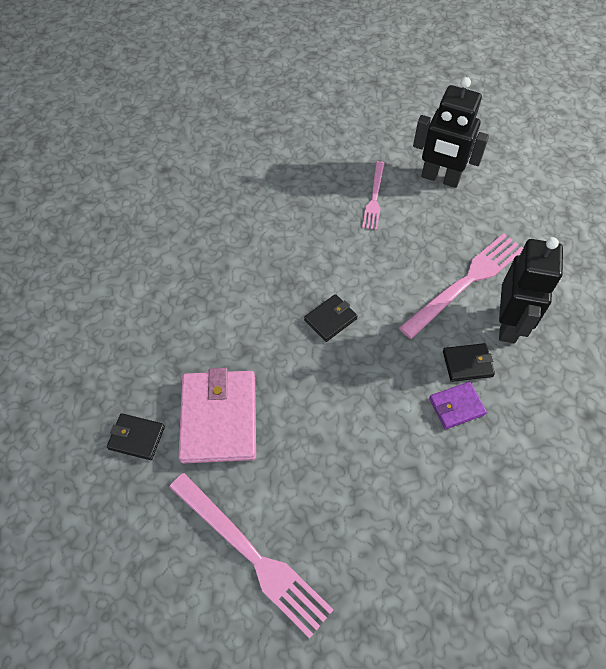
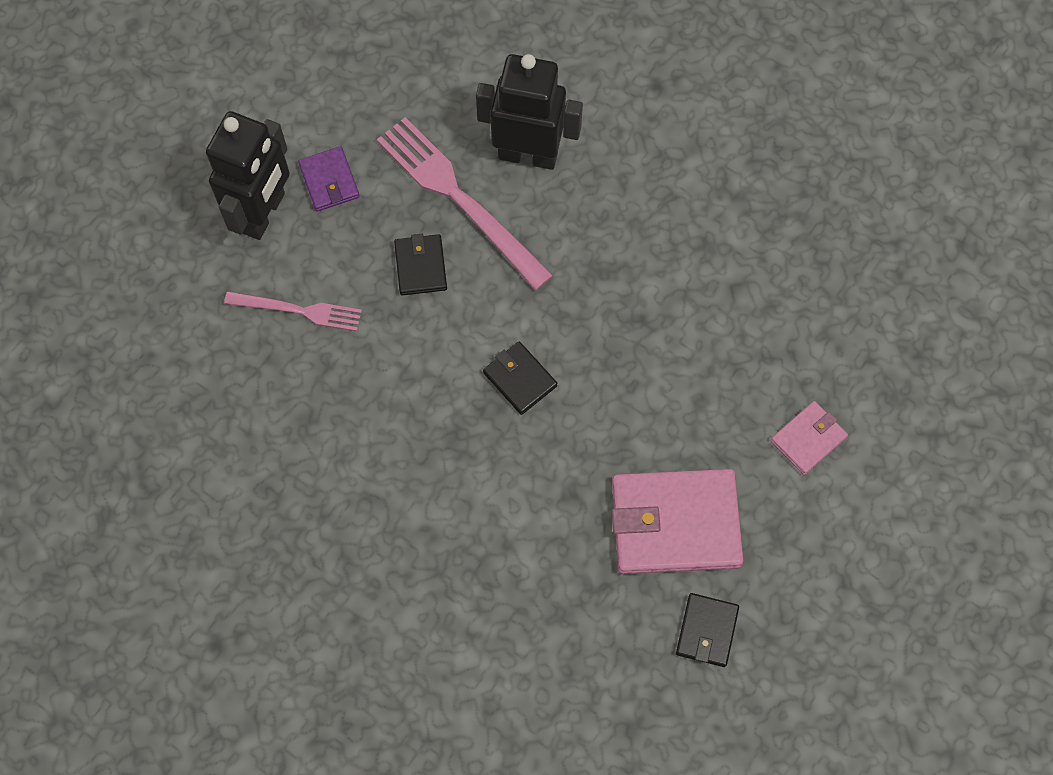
camera: 90 degrees left, 10 degrees up
(252, 555) = (849, 474): pink fork -> none
(283, 522) = (808, 439): none -> pink wallet
(456, 406) = (649, 231): purple wallet -> purple wallet (329, 181)
(467, 364) = (588, 211): black wallet -> black wallet (421, 266)

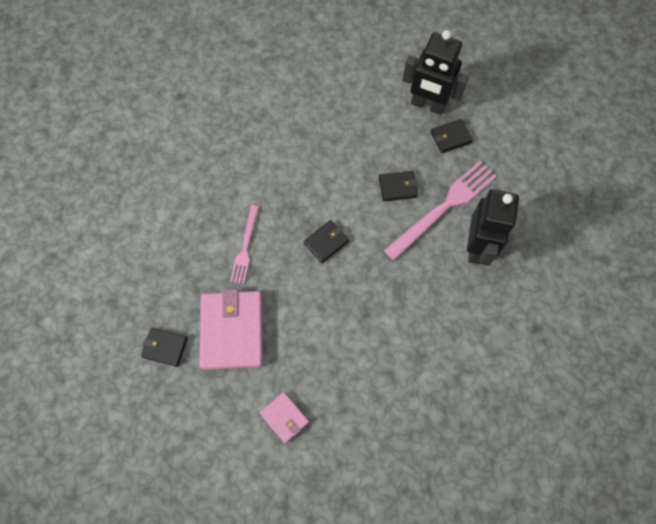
camera: 90 degrees right, 0 degrees up
(298, 310) = (368, 125): pink fork -> pink fork (245, 247)
(329, 181) = (450, 137): purple wallet -> black wallet

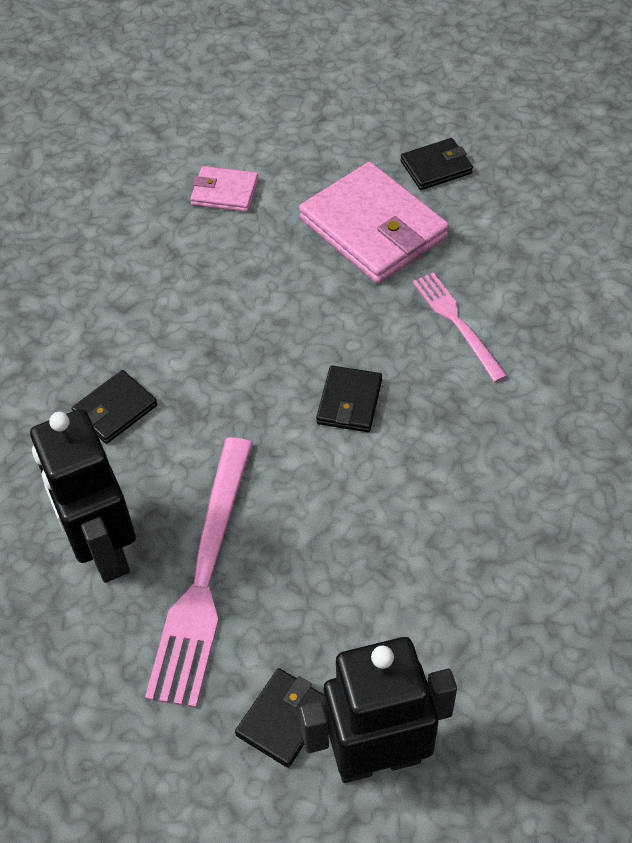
camera: 145 degrees right, 15 degrees down
(397, 187) = (308, 557): black wallet -> black wallet (115, 409)

